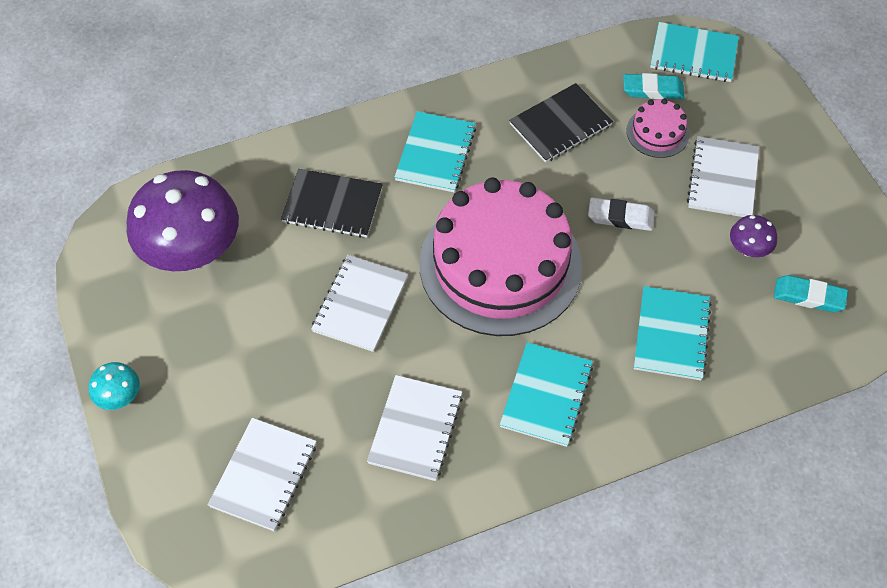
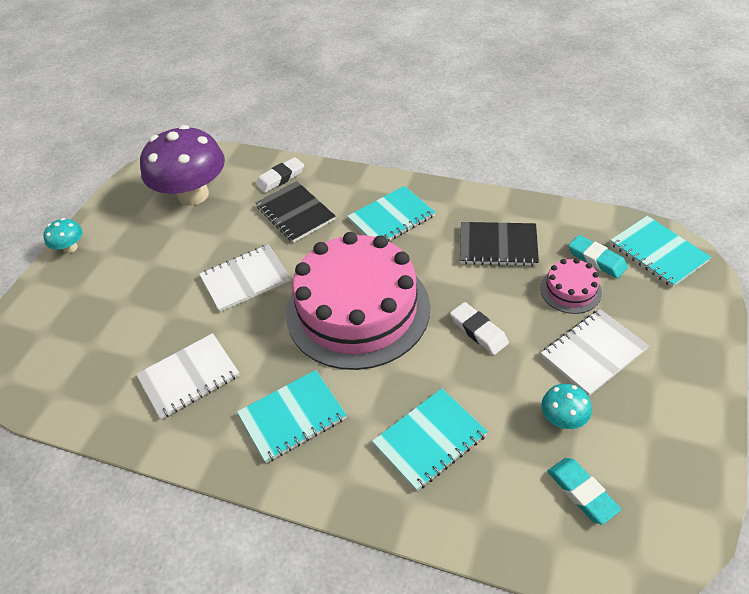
camera: 45 degrees right, 10 degrees down
(264, 475) = (81, 341): white notebook -> none
(270, 175) = (280, 178): none -> white eraser
(748, 249) = (563, 419): purple mushroom -> turquoise mushroom

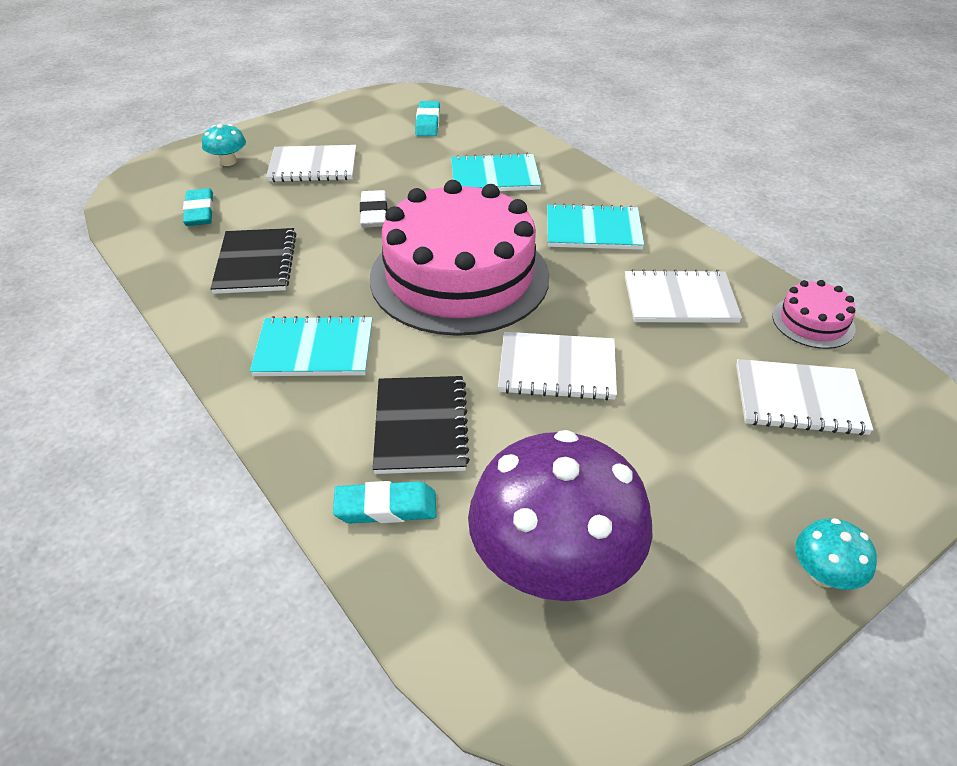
camera: 150 degrees left, 5 degrees down
(88, 335) = (799, 399): none -> white notebook
(280, 178) = (386, 507): white eraser -> turquoise eraser
(498, 245) = (255, 263): black notebook -> black notebook turned 45 degrees clockwise
(563, 419) = (389, 149): turquoise mushroom -> turquoise mushroom (228, 161)
(570, 290) = (259, 203): pink cake -> pink cake (813, 322)
(658, 252) = (148, 193): turquoise notebook -> none

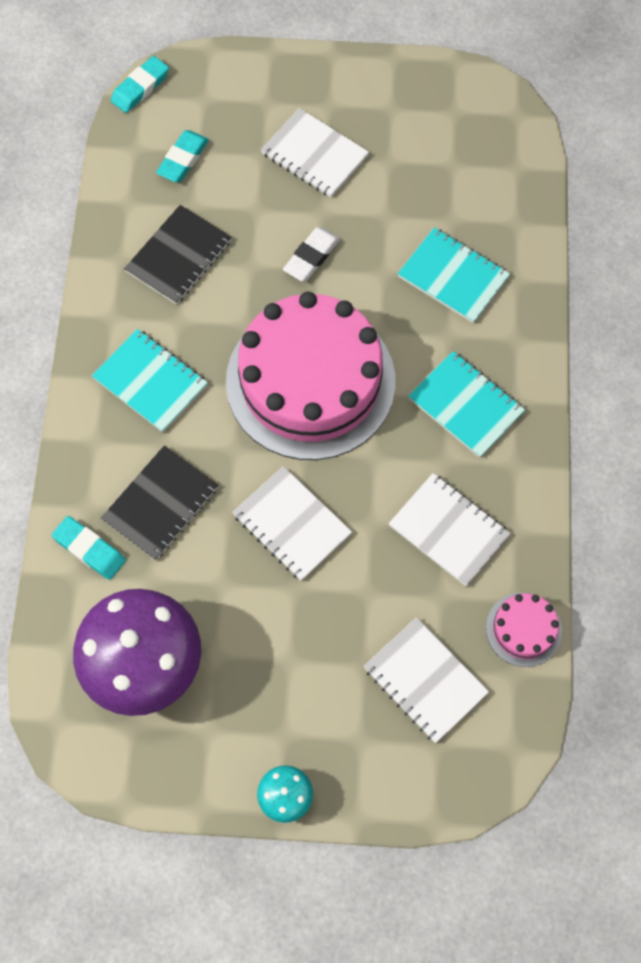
camera: 40 degrees right, 25 degrees up
(228, 161) = (251, 100): turquoise mushroom -> none
(427, 123) = (467, 154): turquoise eraser -> turquoise eraser (140, 87)

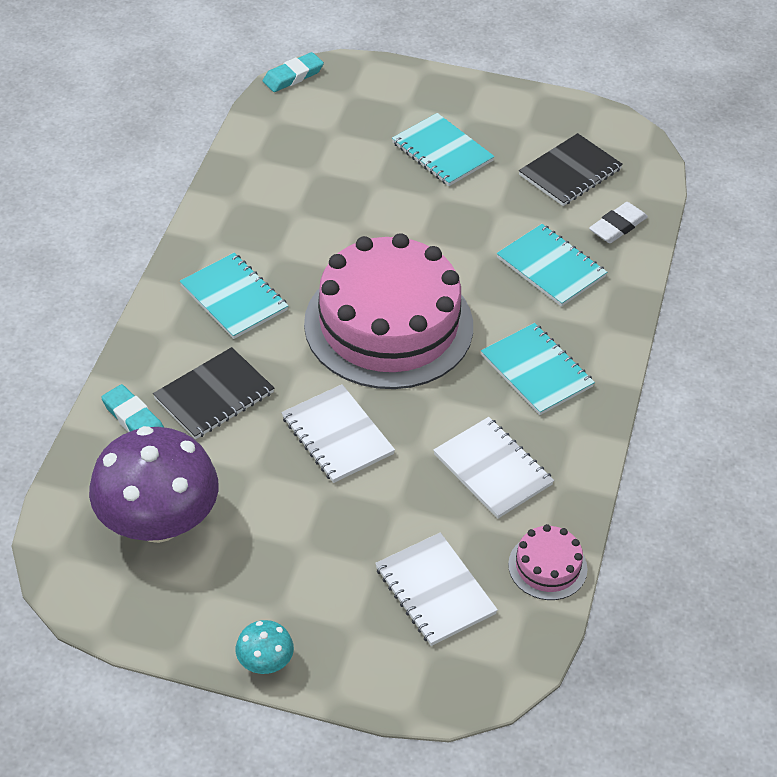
camera: 10 degrees right, 20 degrees down
(179, 256) = (290, 206): black notebook -> black notebook (570, 172)
(183, 159) = (317, 135): turquoise eraser -> none
(311, 257) = (417, 228): white eraser -> white eraser (617, 226)
(314, 155) = (442, 152): white notebook -> turquoise notebook

